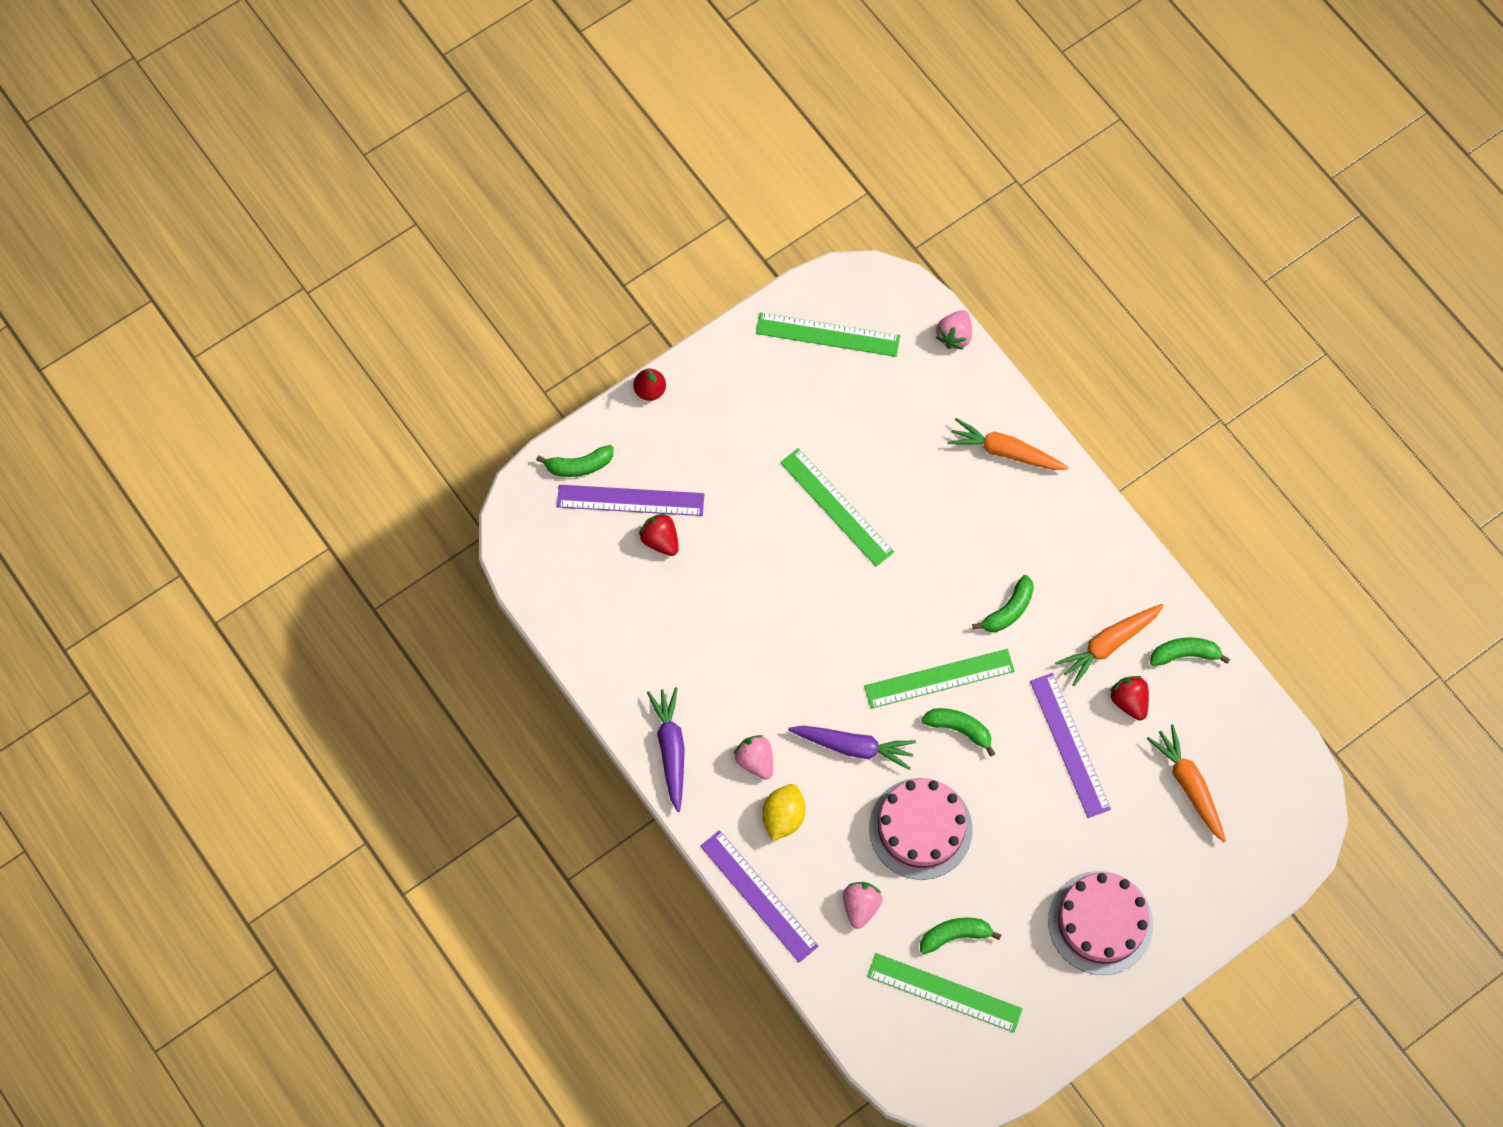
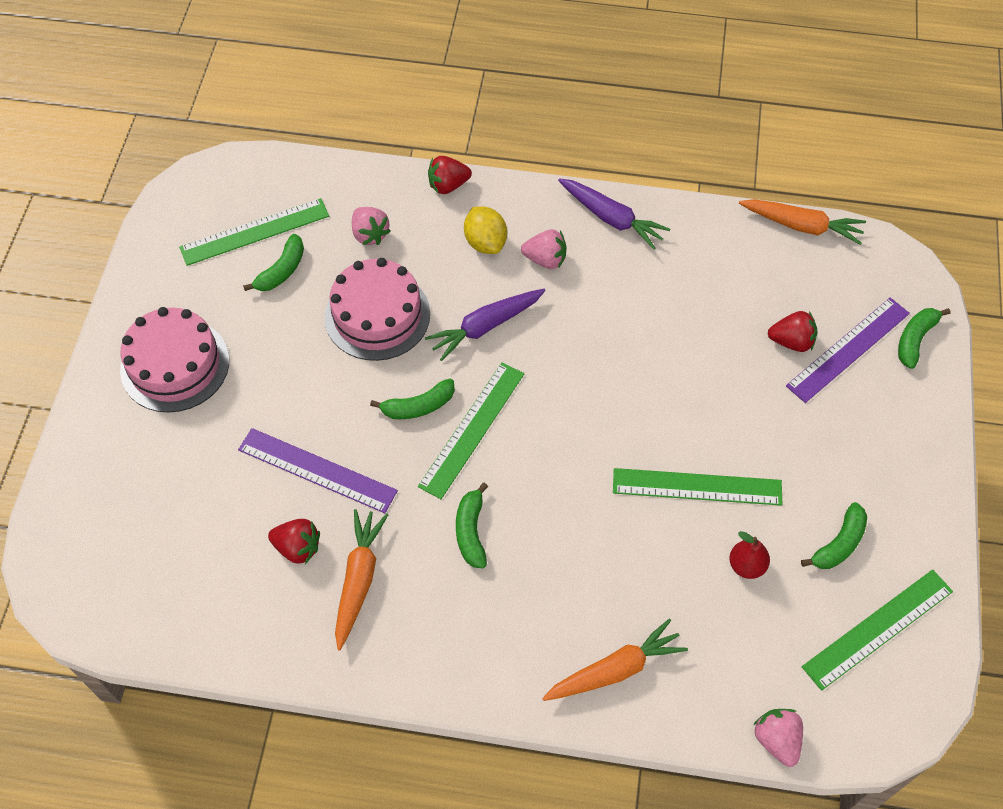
camera: 135 degrees right, 10 degrees down
(650, 390) = (944, 442): red pear -> red pear (746, 565)
(759, 895) = (448, 185): purple ruler -> red strawberry
(1185, 654) = (282, 632): green banana -> green banana (839, 544)
(1189, 785) = (186, 524): orange carrot -> orange carrot (801, 226)

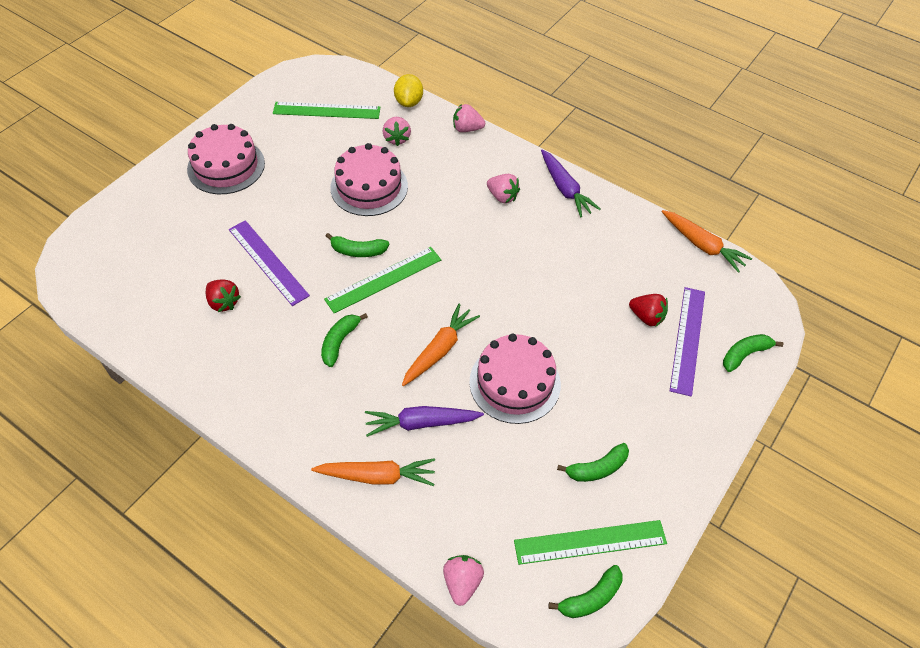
camera: 25 degrees right, 5 degrees down
(281, 271) = (327, 138): green banana -> green banana (590, 598)
(359, 579) = (247, 339): orange carrot -> orange carrot (439, 350)
(448, 185) = (467, 129): red strawberry -> pink strawberry
(485, 242) = (469, 171): yellow lemon -> yellow lemon (409, 102)
(485, 327) = (434, 221): purple carrot -> purple carrot (421, 423)
(697, 487) = (514, 383): green ruler -> pink cake
(746, 565) = (517, 451): red pear -> none
(848, 349) = (687, 339): purple ruler -> purple ruler turned 60 degrees counterclockwise

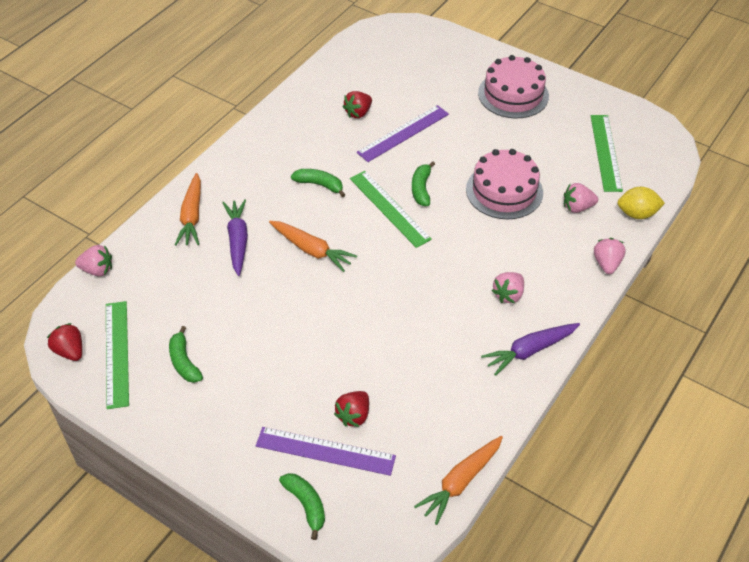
camera: 90 degrees right, 5 degrees down
(514, 383) = (275, 303): pink cake -> none
(590, 598) = (70, 351): green banana -> red strawberry

